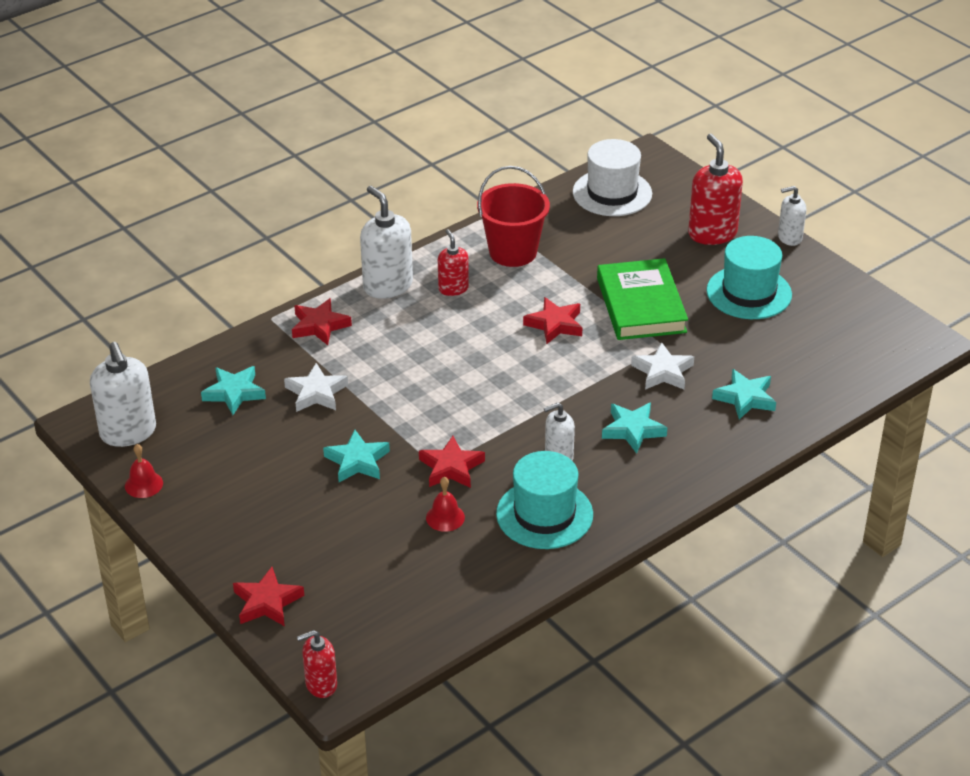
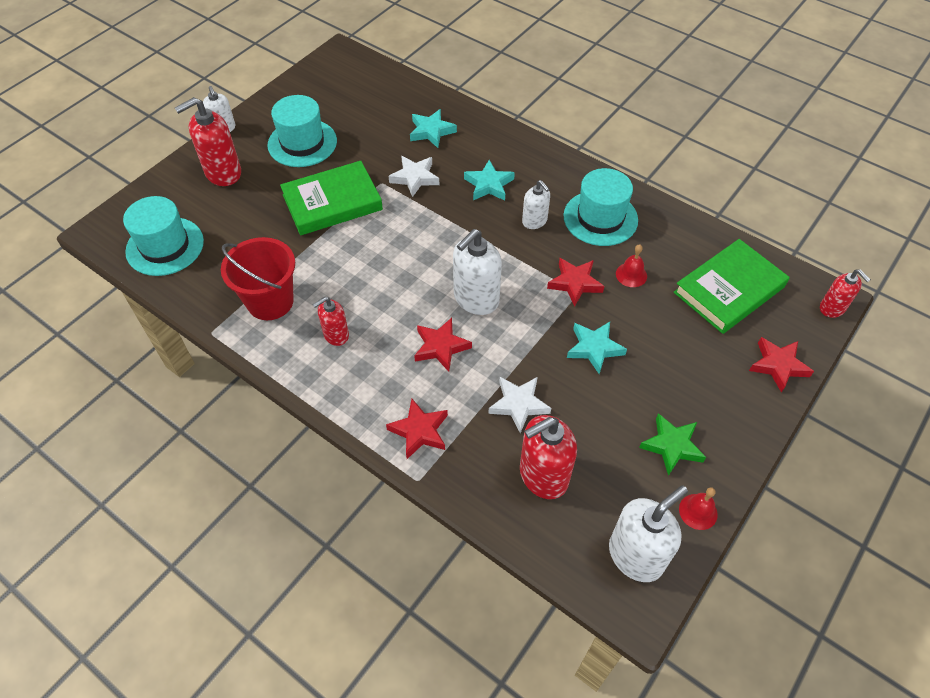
camera: 105 degrees left, 15 degrees up
(218, 487) = (672, 446): none -> green star
(234, 393) = (543, 475): turquoise star -> red soap dispenser
(387, 286) = (342, 389): white soap dispenser -> white soap dispenser (476, 299)
(388, 597) = (729, 290): none -> green book
(555, 324) = (372, 252): red star -> red star (441, 347)
(612, 193) = (165, 246): white hat -> turquoise hat

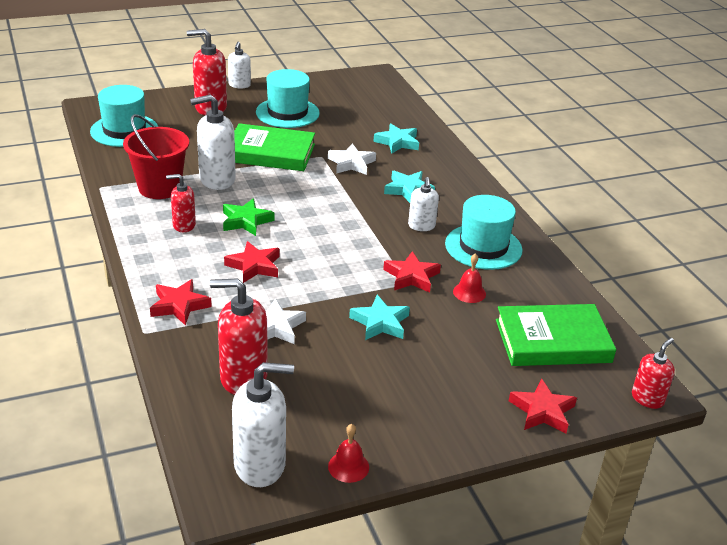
camera: 30 degrees right, 20 degrees down
(476, 299) = (316, 251): white soap dispenser -> white soap dispenser (217, 180)
(672, 446) = (376, 414): green star -> green star (246, 221)
(832, 308) = (647, 398): red soap dispenser -> red soap dispenser turned 135 degrees counterclockwise

